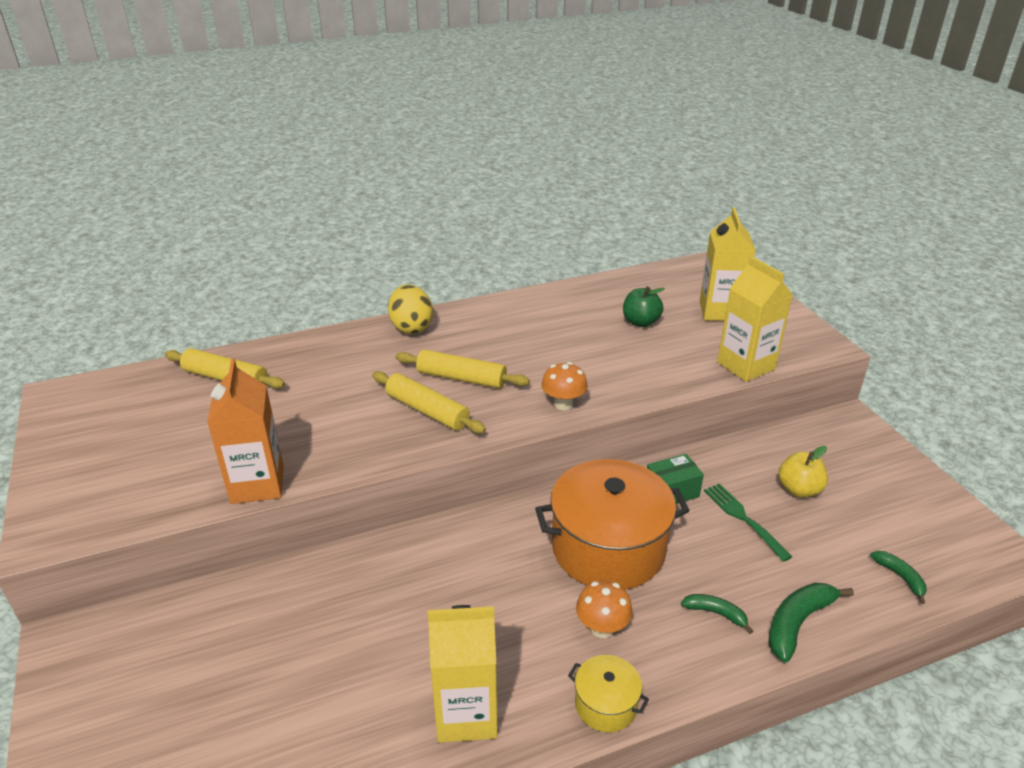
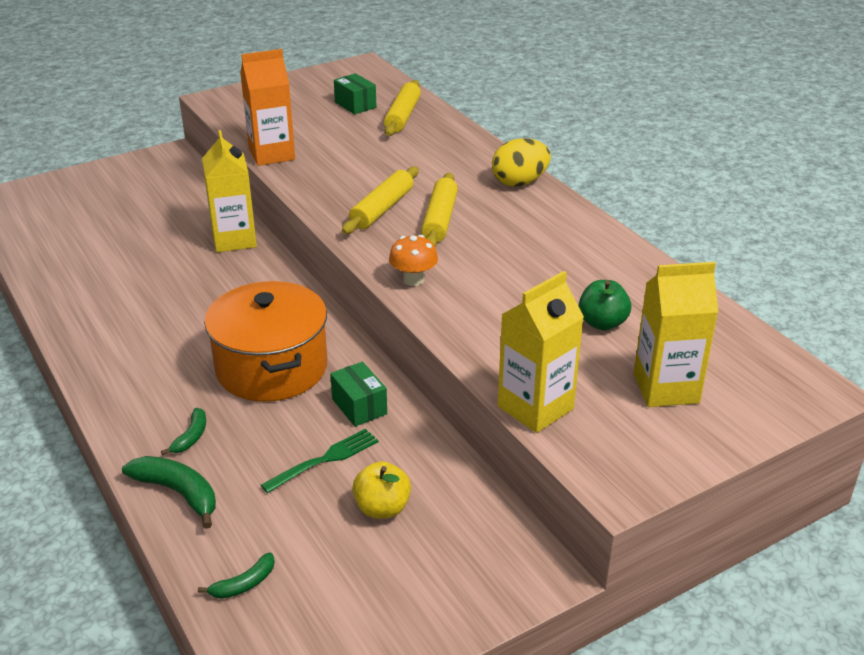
camera: 80 degrees right, 0 degrees up
(170, 409) = (355, 105): none -> green box
(466, 714) = (97, 310): yellow carton -> yellow carton (234, 240)
(602, 628) = (175, 369): orange mushroom -> none
(605, 704) = (97, 375): yellow pot -> none

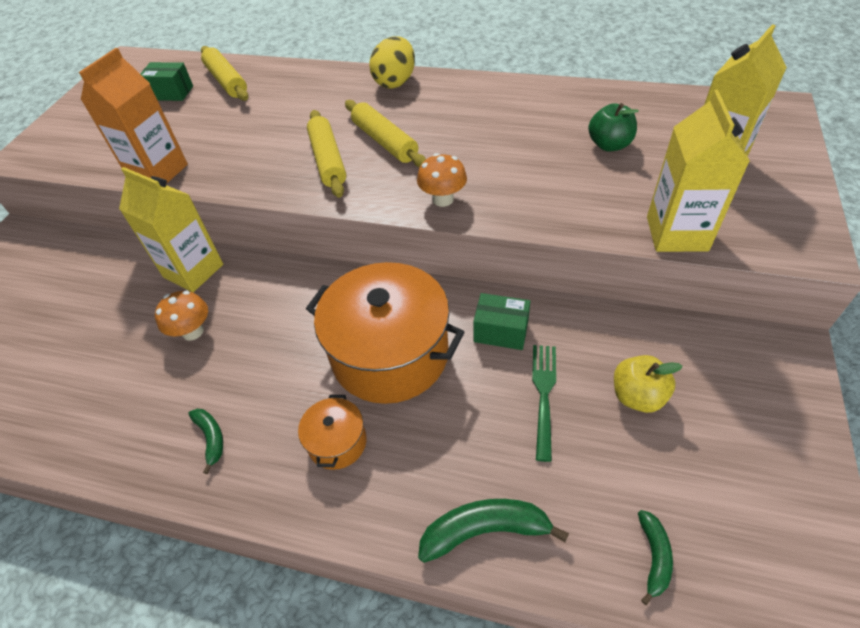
camera: 40 degrees left, 15 degrees up
(172, 389) = (337, 442): none -> orange pot
(185, 275) = (193, 331): none -> orange mushroom
(191, 437) = (418, 470): green banana -> green banana (211, 438)

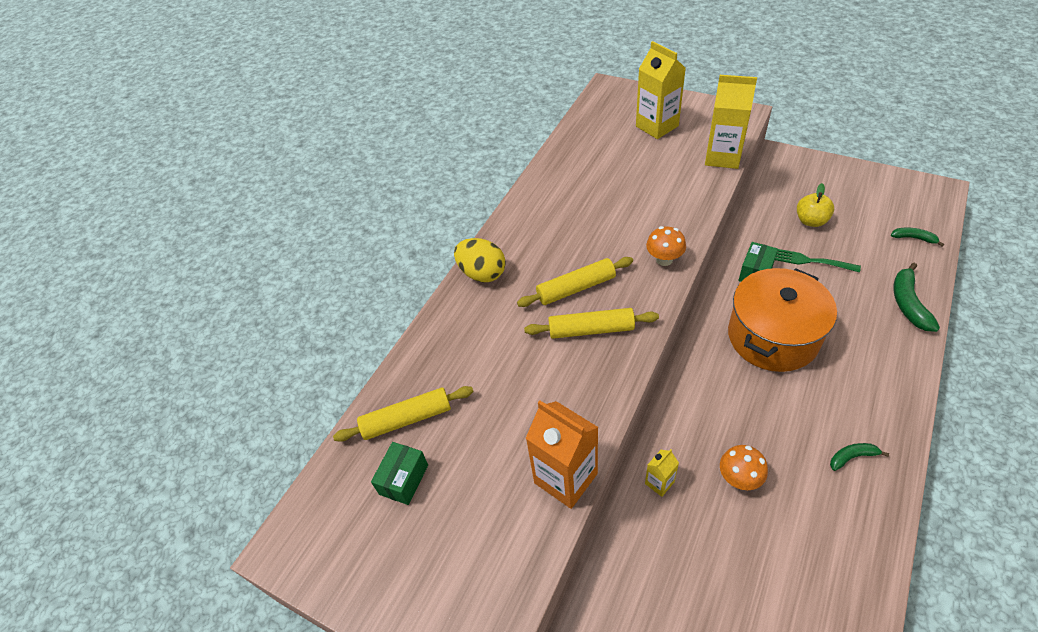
camera: 75 degrees left, 0 degrees up
(193, 271) = (659, 483): yellow carton -> yellow carton, size x0.49
(337, 442) = (851, 373): orange pot -> none
(609, 145) = (623, 165): green apple -> none

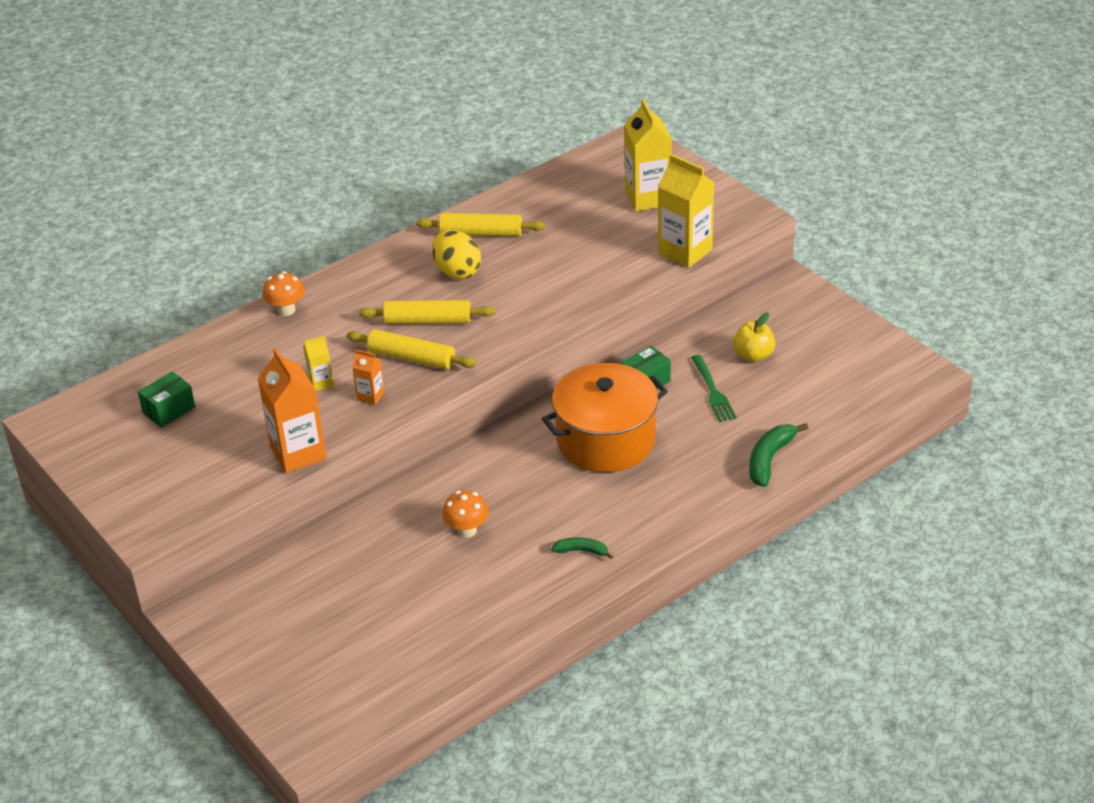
camera: 20 degrees right, 10 degrees down
(407, 419) = (201, 370): yellow rolling pin -> yellow rolling pin (481, 233)
(482, 273) = (352, 279): yellow egg -> yellow egg (457, 272)
(585, 384) = (370, 396): none -> orange carton
(659, 483) = (395, 509): yellow carton -> yellow carton (321, 382)
(664, 259) = (532, 324): orange mushroom -> orange mushroom (286, 310)
(810, 261) = (712, 391): green fork -> green fork turned 150 degrees counterclockwise
(913, 238) = (844, 407): green banana -> none

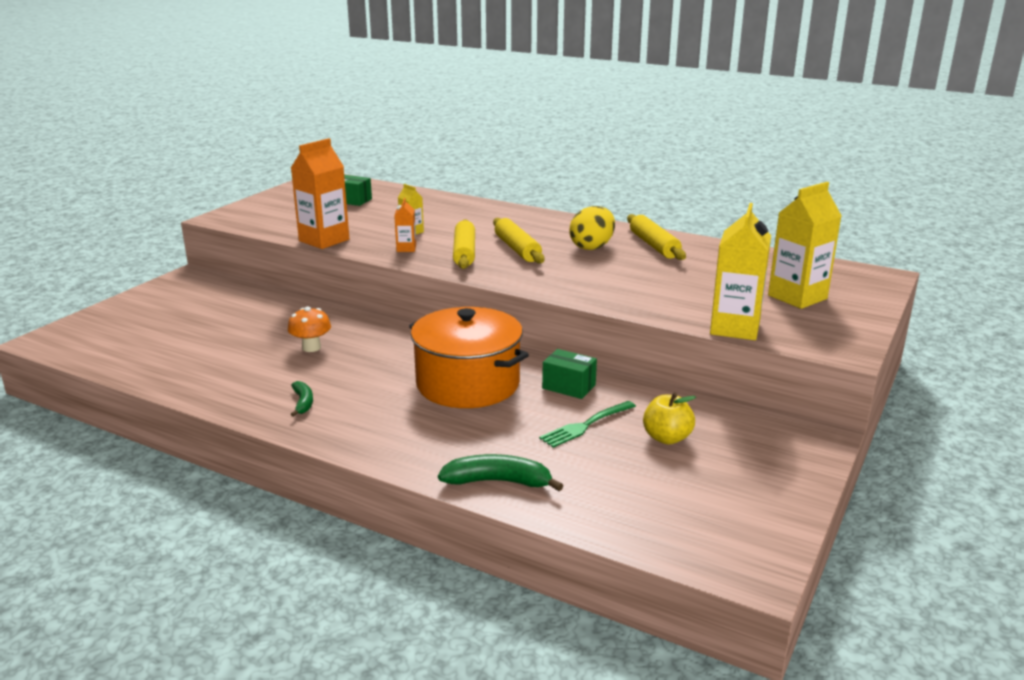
camera: 65 degrees right, 15 degrees down
(286, 310) = (488, 208): orange mushroom -> none

